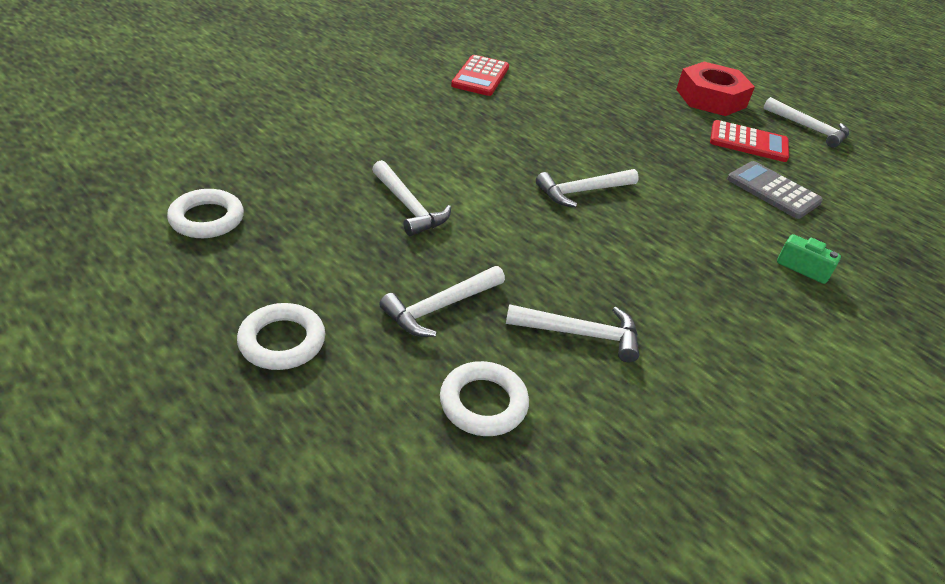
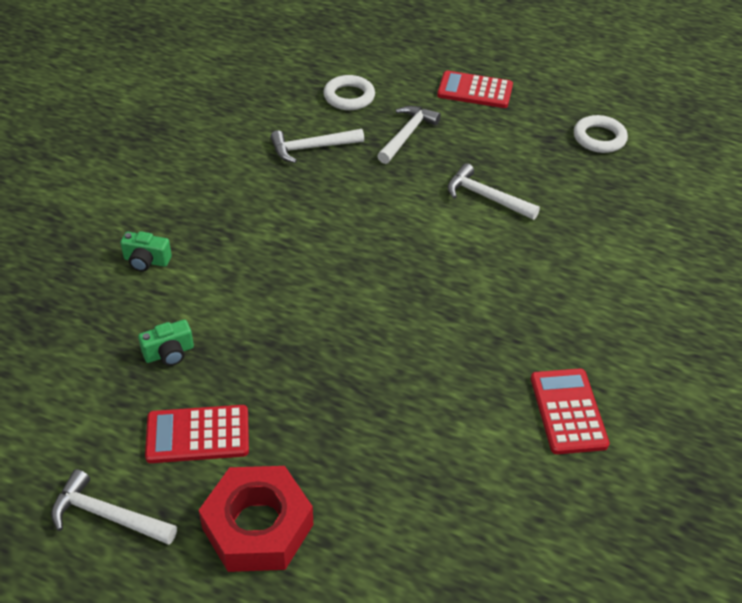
camera: 160 degrees right, 5 degrees up
(282, 341) = (475, 91): white ring -> red calculator
(582, 191) = (361, 270): white hammer -> none
(773, 191) = (169, 353): grey calculator -> green camera

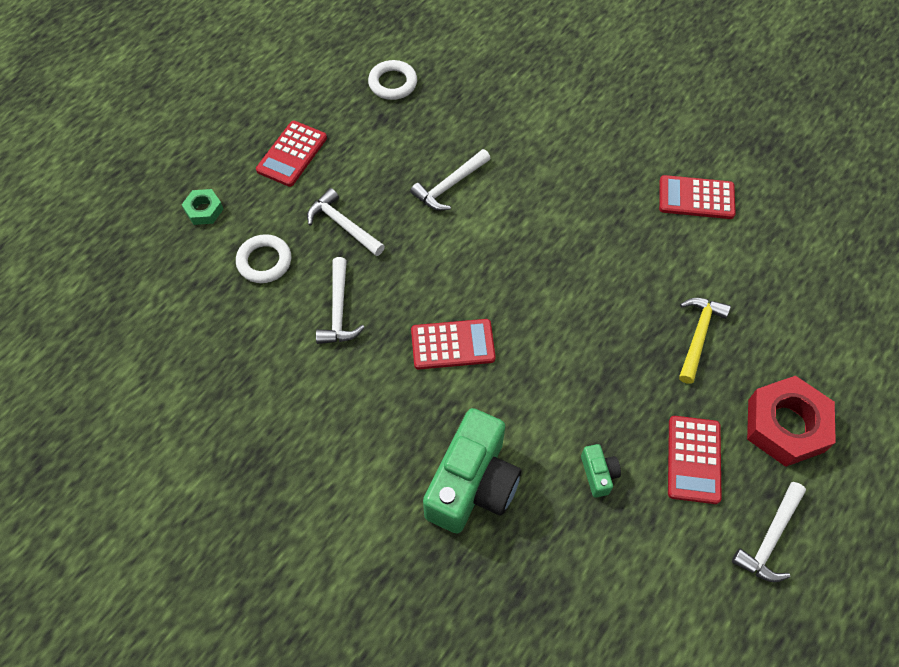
camera: 75 degrees left, 15 degrees up
(146, 261) = (472, 484): green camera -> green camera, size x2.31
(295, 226) = (452, 345): none -> red calculator
(362, 428) = (698, 336): none -> yellow hammer
(390, 55) = (204, 210): none -> green nut

